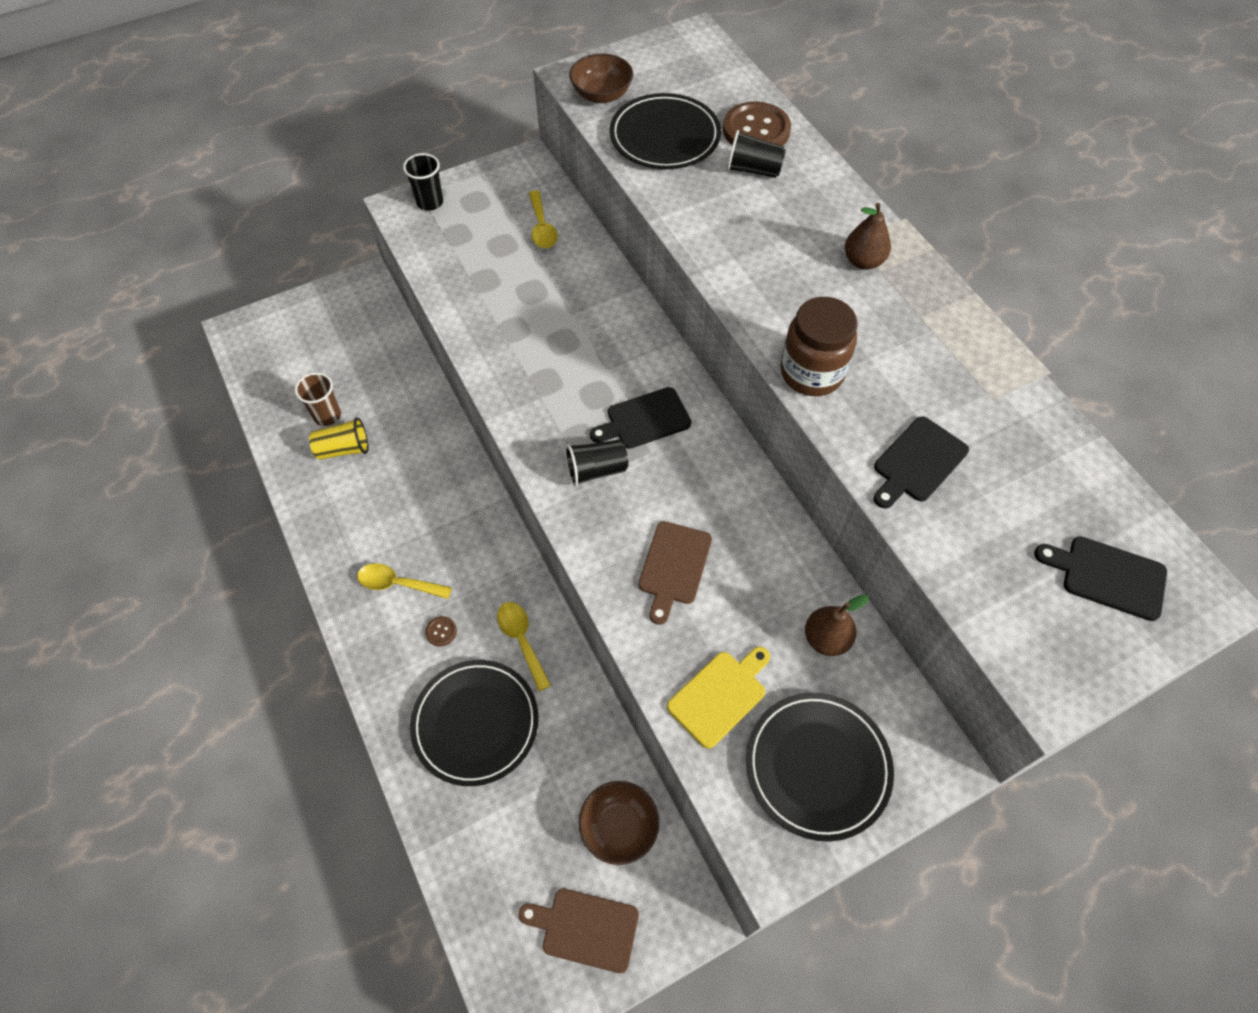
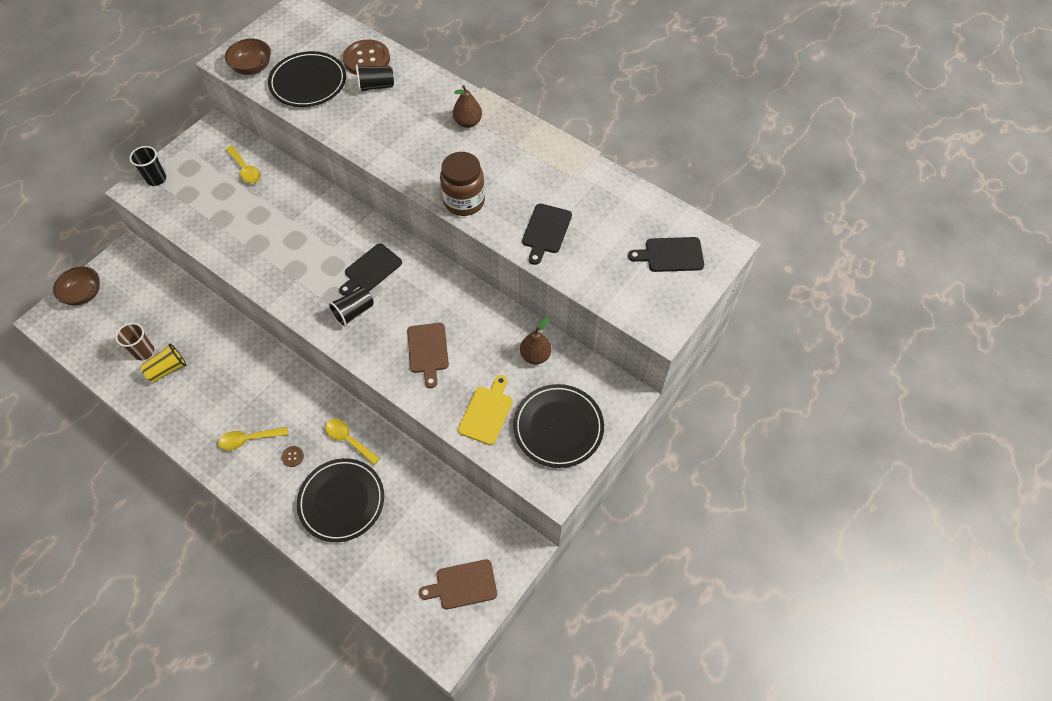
camera: 25 degrees left, 0 degrees up
(619, 827) = (458, 521): brown bowl -> brown bowl (84, 294)

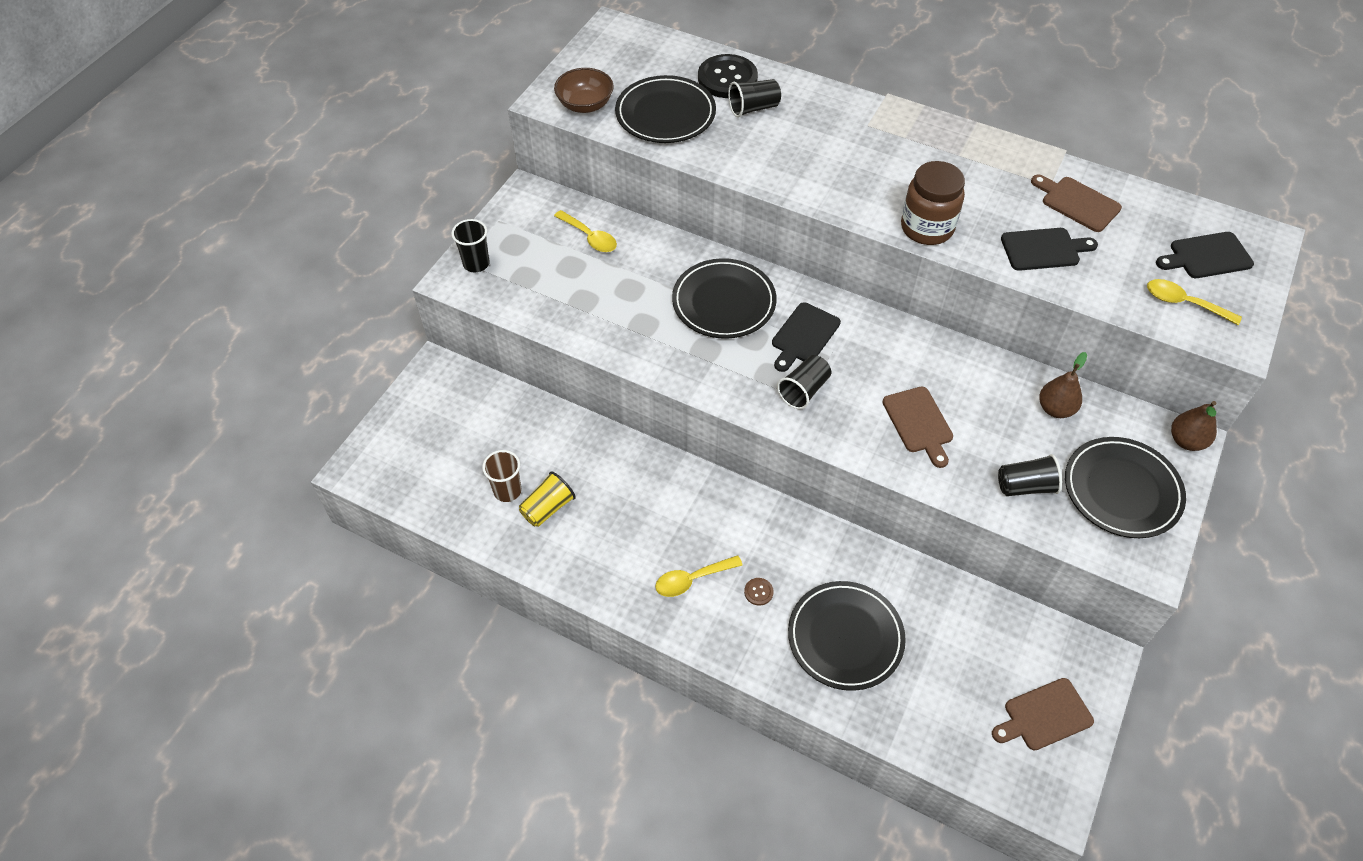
camera: 10 degrees left, 5 degrees down
(84, 294) = (396, 429): brown bowl -> none
(323, 234) = (724, 302): none -> black plate
(348, 440) = (823, 559): yellow spoon -> yellow spoon (1183, 303)
(366, 59) = (727, 78): brown button -> black button
(468, 122) = (888, 136): brown pear -> brown pear (1186, 441)
(486, 412) = (1025, 486): yellow cutting board -> black cup
(546, 231) = (1043, 249): black cutting board -> black cutting board turned 105 degrees counterclockwise
(589, 197) = (1077, 203): none -> brown cutting board

